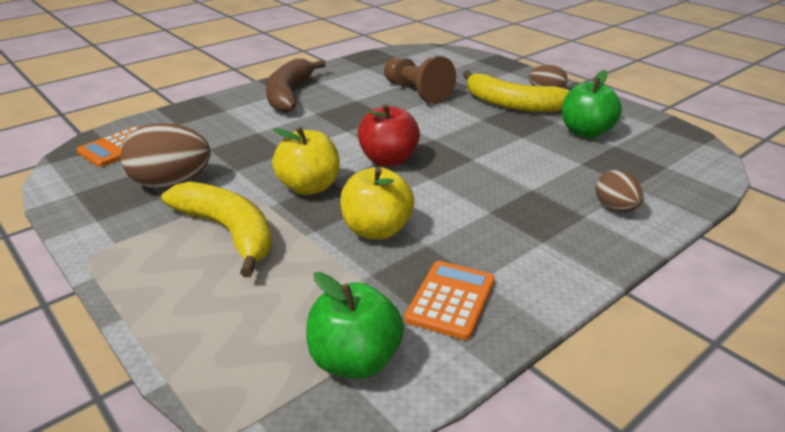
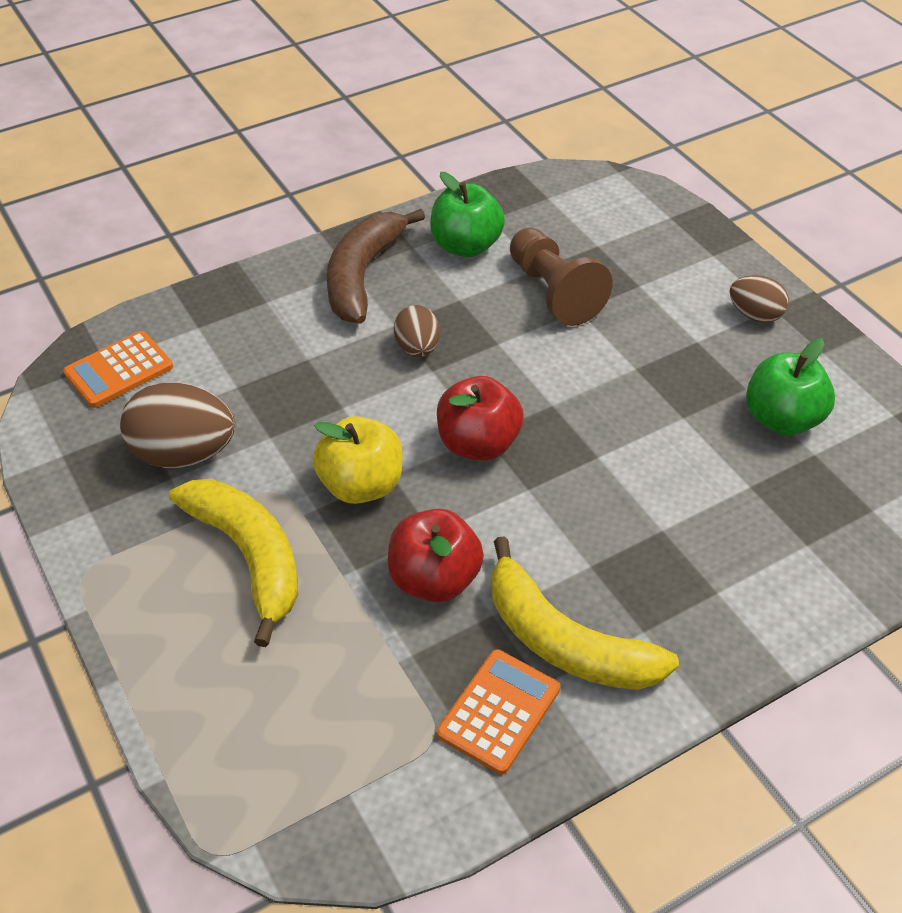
camera: 10 degrees right, 15 degrees up
(355, 360) = (369, 783): green apple -> green apple (466, 246)
(376, 230) = (434, 579): yellow apple -> red apple
(512, 104) = (692, 339): yellow banana -> yellow banana (565, 641)
(615, 208) = (763, 584): brown egg -> brown egg (417, 348)

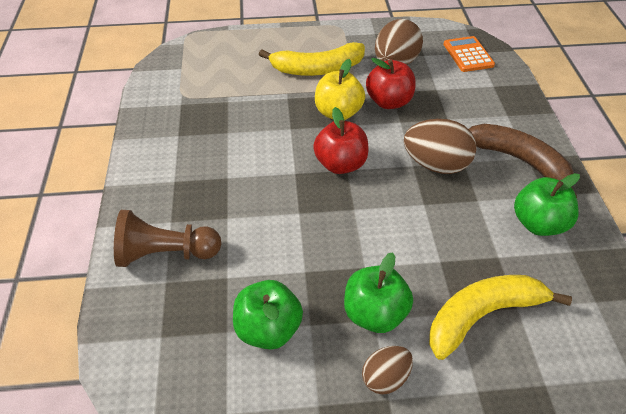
camera: 115 degrees right, 0 degrees up
(417, 348) = (436, 165): brown egg -> brown egg, size x1.71
(434, 579) = (262, 120): red apple -> red apple (389, 102)
(499, 711) = (177, 117): orange calculator -> none
(554, 292) = (466, 254): brown pawn -> brown pawn (165, 254)
(565, 641) = (193, 150): yellow banana -> yellow banana (482, 315)
(690, 342) = (375, 314): none -> green apple

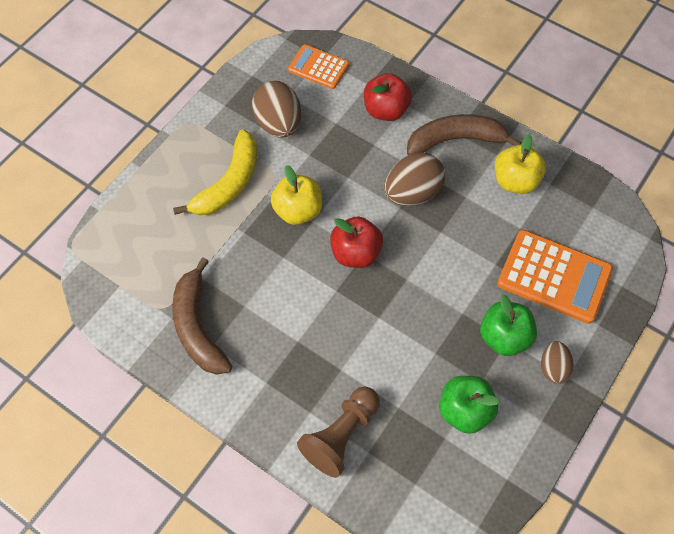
camera: 50 degrees left, 15 degrees up
(186, 120) = (198, 327): none -> brown banana
(389, 102) = (319, 166): red apple -> red apple (386, 110)
(482, 315) = (554, 277): yellow banana -> orange calculator
(538, 224) = (515, 181): green apple -> yellow apple

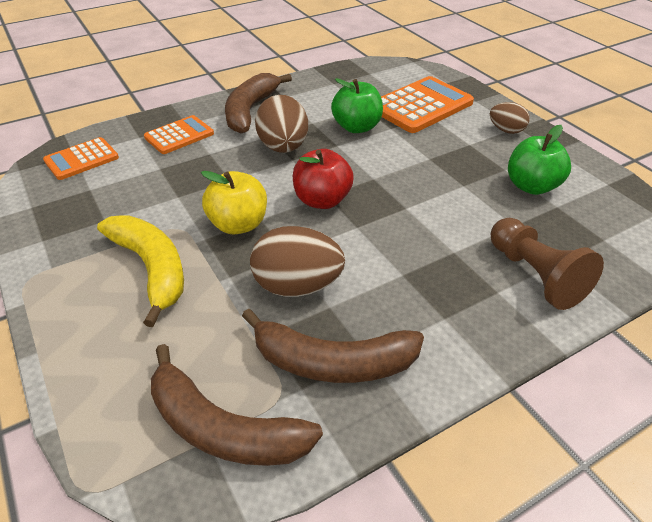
camera: 65 degrees left, 20 degrees down
(129, 289) = (223, 428): none -> brown banana
(278, 123) = (116, 206): brown egg -> brown egg (297, 286)
(386, 110) = (179, 135): red apple -> orange calculator
(504, 337) = (465, 144): green apple -> green apple (357, 127)
(515, 181) = (317, 96): yellow apple -> none

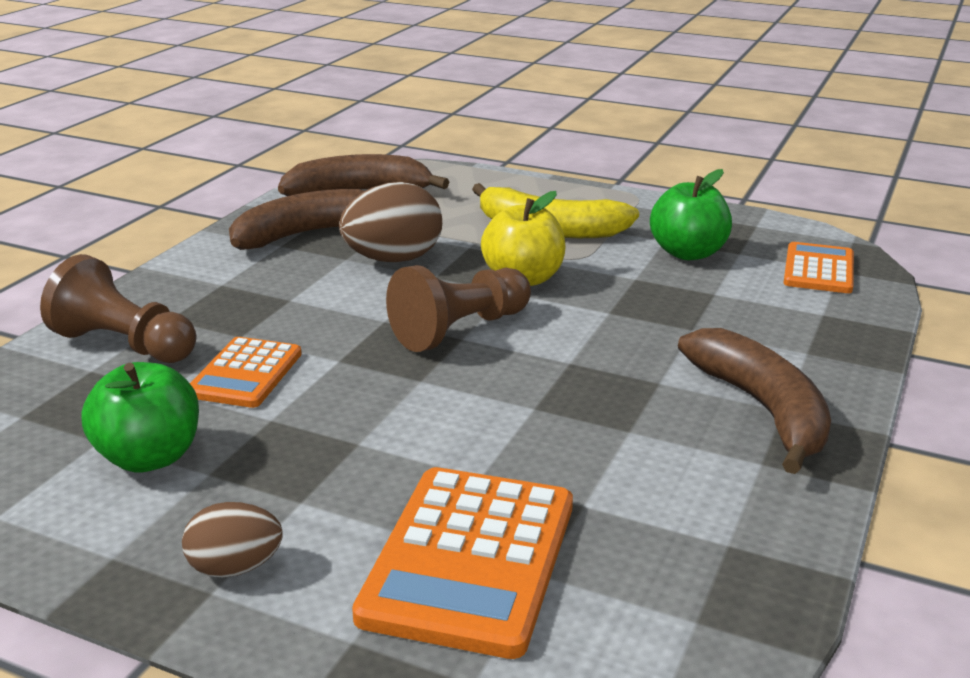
camera: 145 degrees right, 15 degrees down
(179, 135) = (777, 333): orange calculator -> orange calculator (245, 374)
(283, 148) = (608, 372): brown egg -> none
(322, 200) = (459, 330): red apple -> brown pawn
(357, 127) = (542, 451): green apple -> green apple (688, 253)

